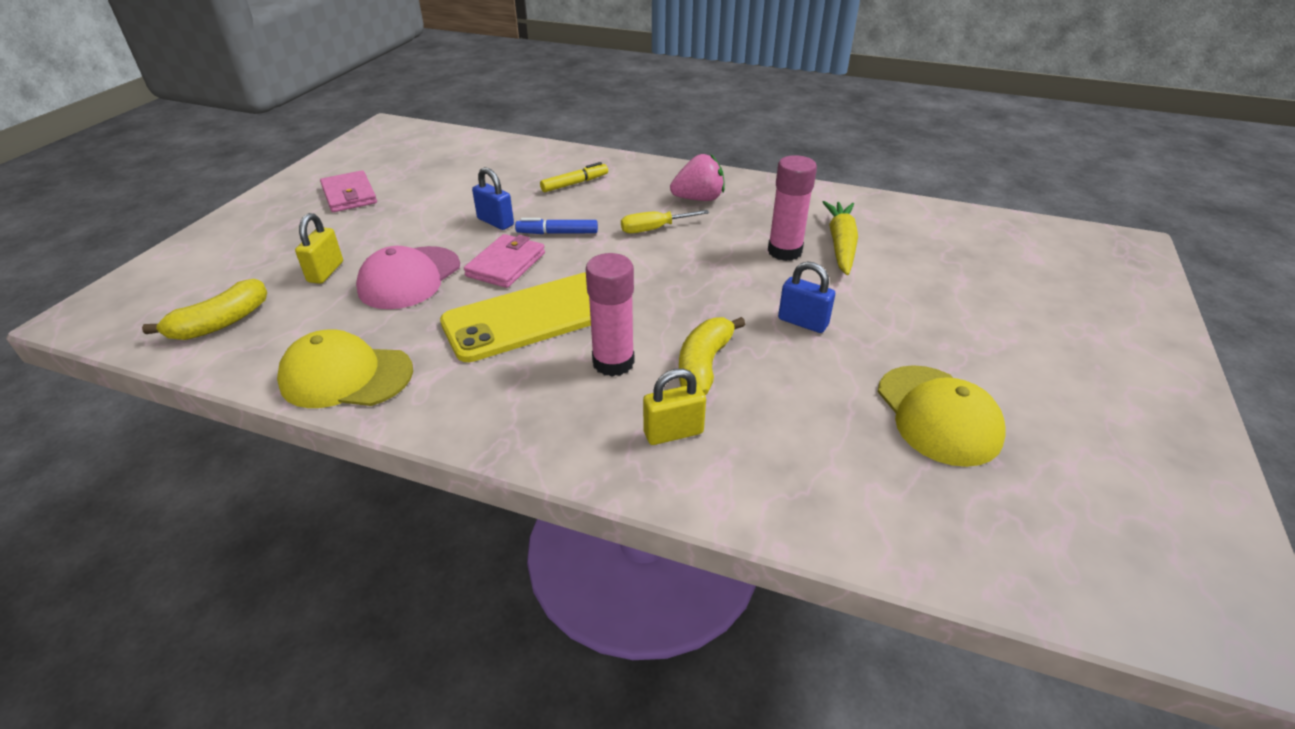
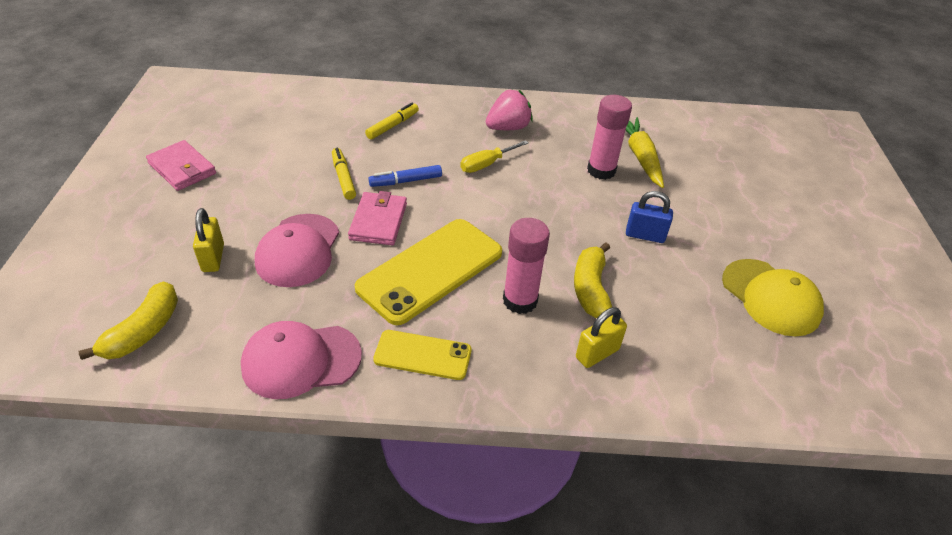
camera: 20 degrees left, 5 degrees up
(346, 376) = (301, 360): yellow cap -> pink cap
(472, 395) = (423, 355): none -> yellow phone
(495, 222) = (343, 178): blue padlock -> yellow marker

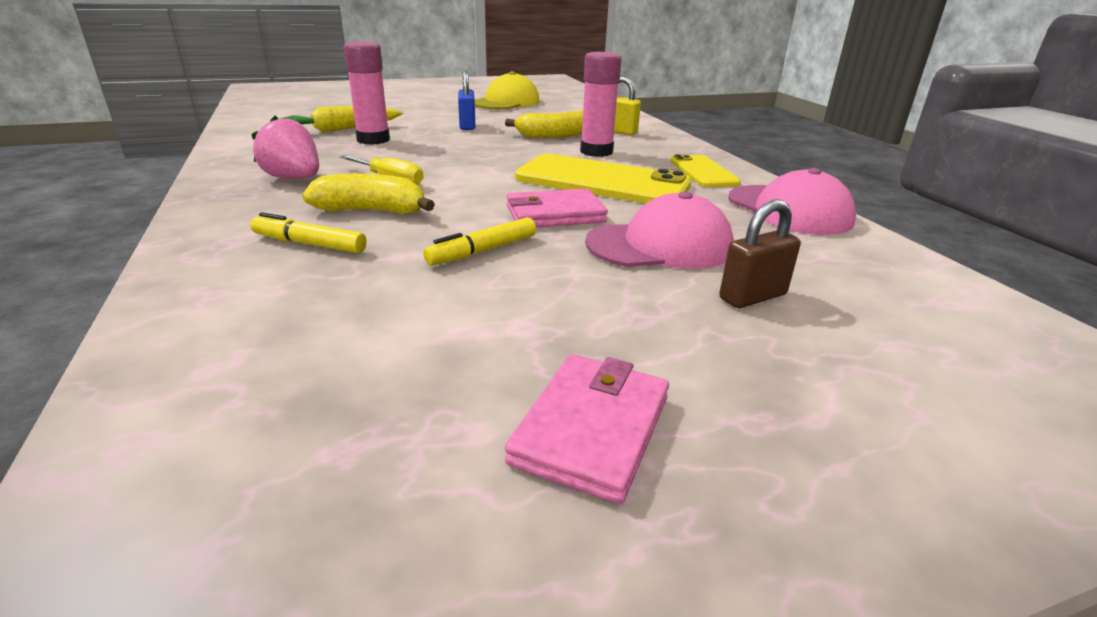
camera: 110 degrees left, 15 degrees down
(144, 331) = (920, 300): yellow banana -> yellow banana (371, 211)
(213, 258) = (752, 296): yellow padlock -> brown padlock
(406, 181) = (459, 213): blue marker -> none

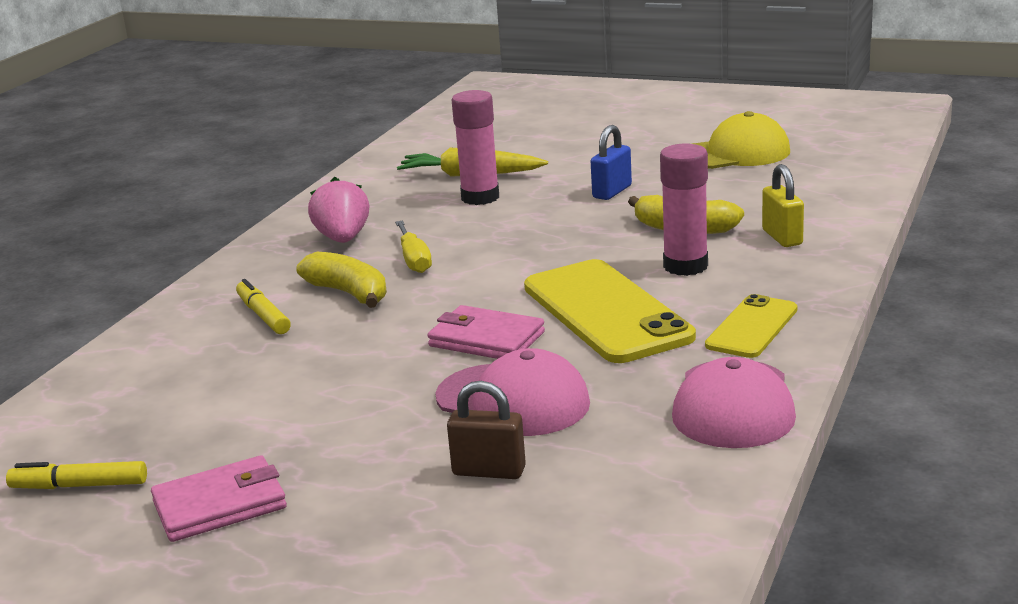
camera: 45 degrees right, 5 degrees down
(482, 251) = (365, 360): yellow marker -> yellow marker (79, 486)

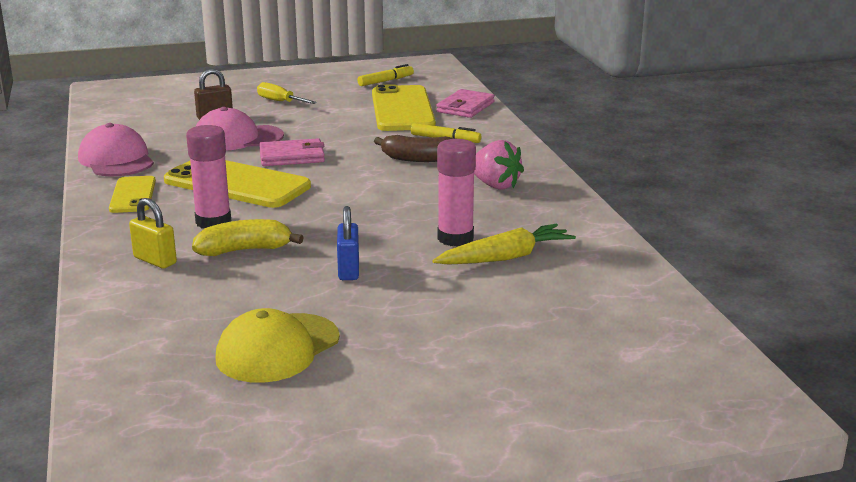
camera: 140 degrees right, 0 degrees up
(200, 393) = (402, 109): none -> yellow phone
(220, 505) = (315, 89): pink wallet -> pink wallet (465, 107)
(349, 293) = (419, 159): yellow banana -> brown banana
(414, 260) = (416, 184): yellow screwdriver -> yellow screwdriver (280, 101)

